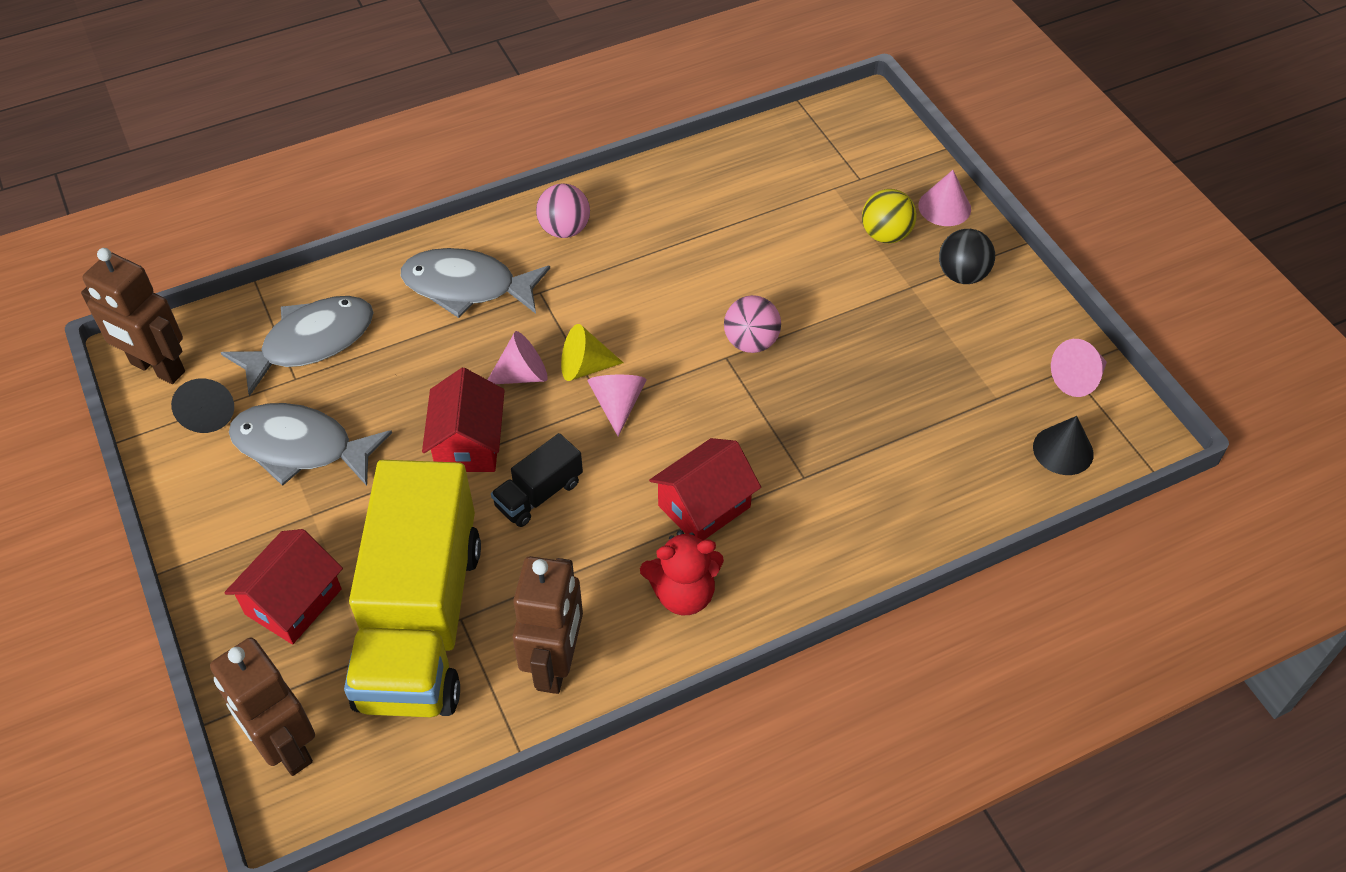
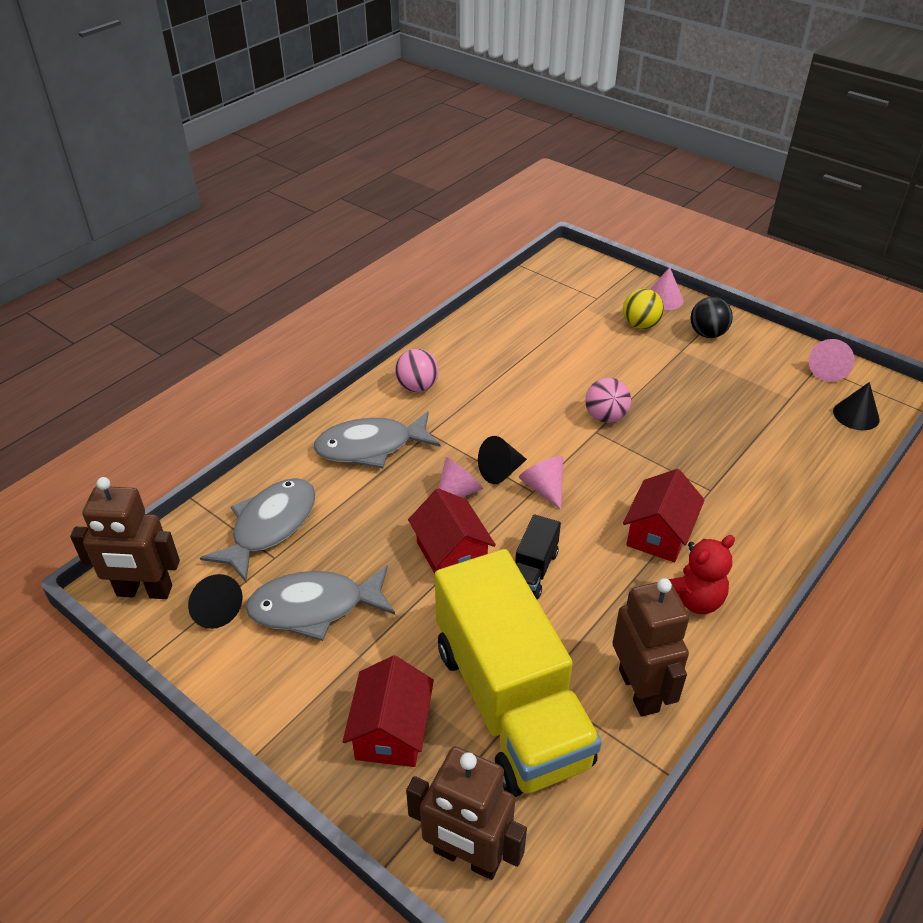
camera: 25 degrees left, 10 degrees down
(585, 367) = (500, 471): yellow cone -> black cone

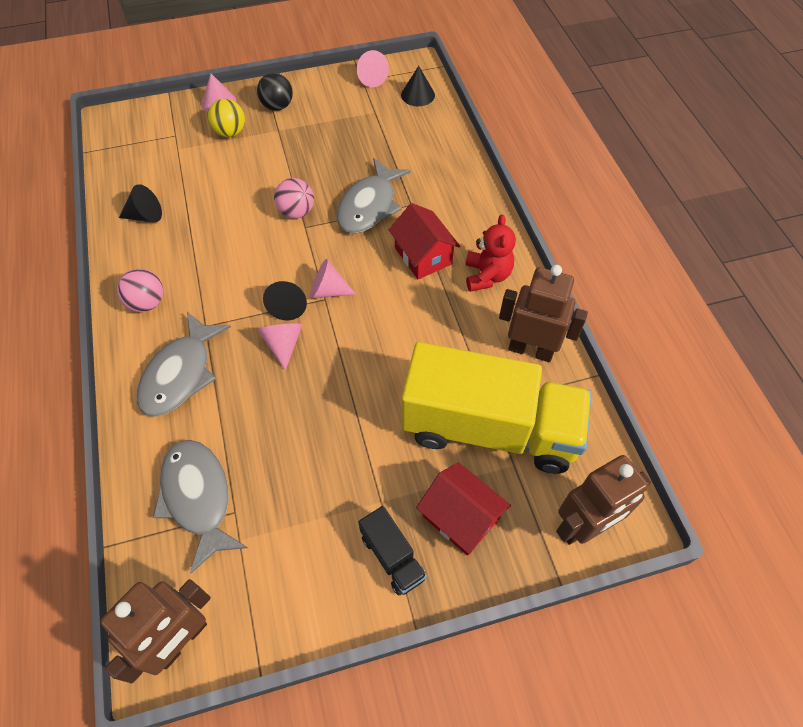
camera: 55 degrees left, 15 degrees up
(215, 610) = (251, 588): black cone -> black cone (145, 216)
(315, 607) = (311, 508): grey fish -> grey fish (369, 206)
(451, 555) = (338, 385): red house -> none
(532, 571) = (394, 345): black truck -> black truck (392, 557)

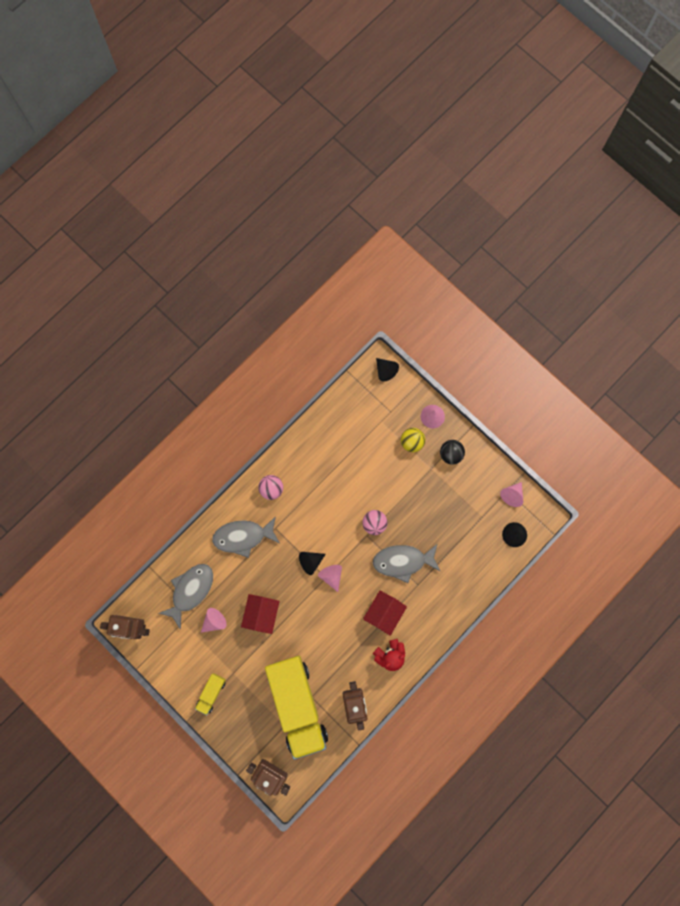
camera: 60 degrees right, 20 degrees up
(145, 216) = (323, 443): black cone -> black cone (385, 371)
(283, 345) = (286, 575): pink cone -> pink cone (214, 621)
(392, 557) = (211, 693): black truck -> yellow truck
(460, 517) = (245, 713): red house -> red house (261, 614)

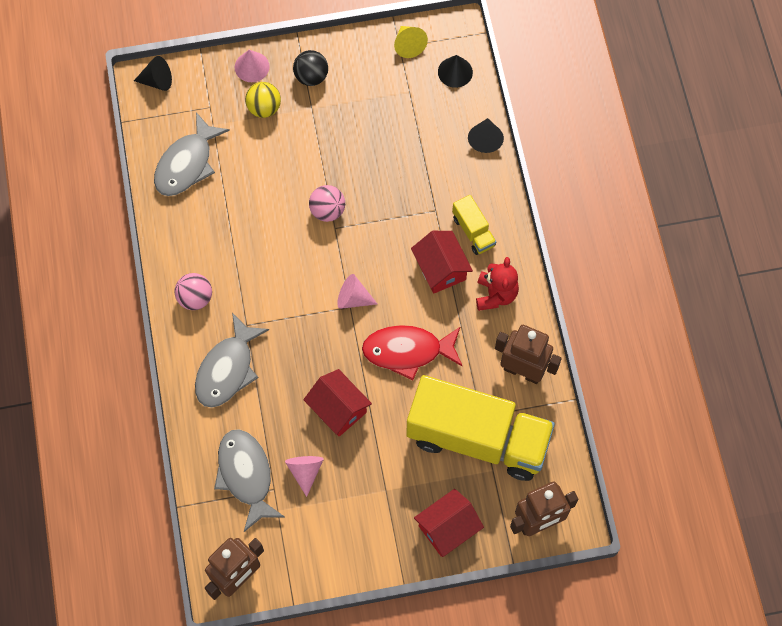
camera: 55 degrees left, 10 degrees down
(211, 693) = (391, 532): yellow truck -> yellow truck (473, 231)
(234, 723) = (447, 528): none -> red house
(310, 562) = (318, 311): black cone -> black cone (485, 139)
(321, 629) = (407, 351): none -> red fish
(403, 561) = (396, 209): grey fish -> grey fish (187, 164)
(512, 495) = (408, 45): pink cone -> yellow cone

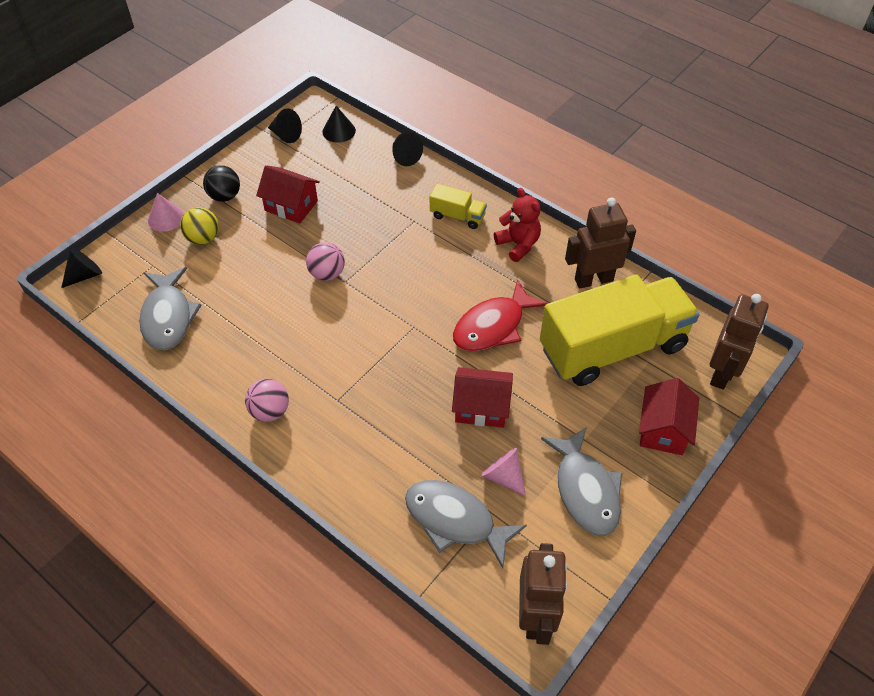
camera: 40 degrees left, 15 degrees down
(227, 369) = (353, 446): grey fish -> grey fish (585, 490)
(353, 298) = (410, 319): pink cone -> none
(408, 45) = (286, 135): yellow cone -> black cone
(440, 269) = (459, 255): red house -> red house (291, 206)

